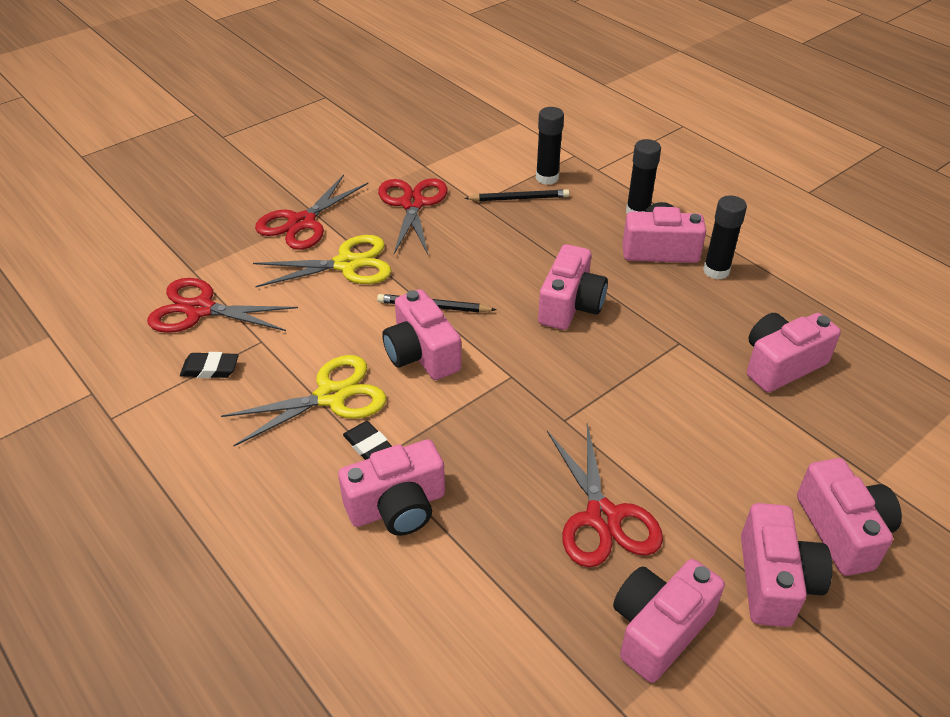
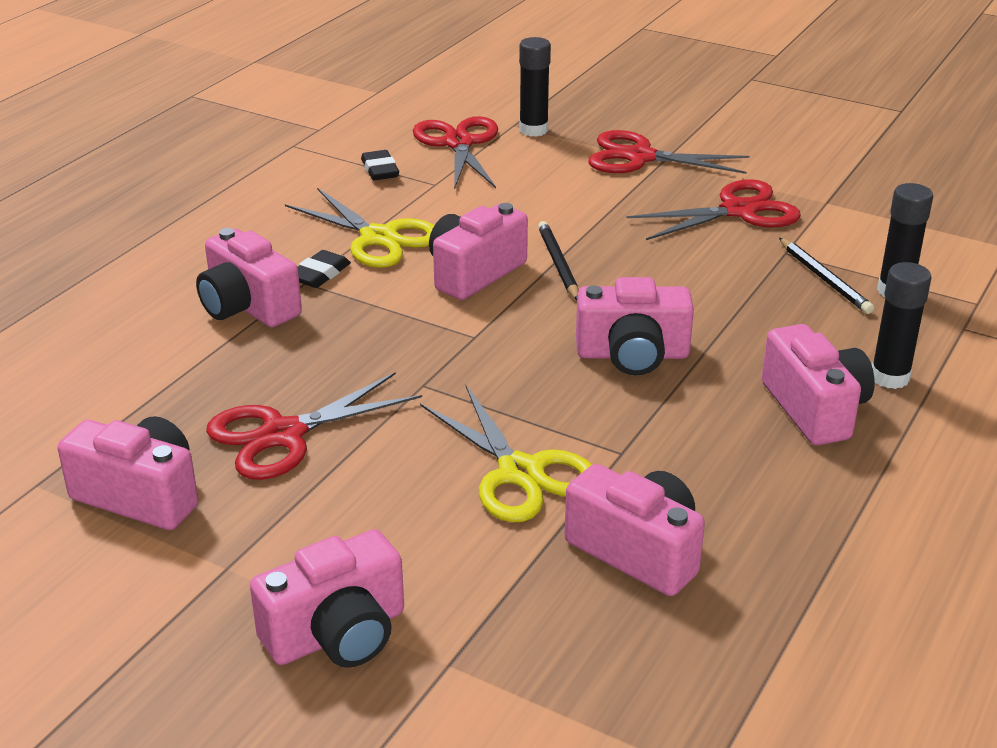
camera: 70 degrees right, 10 degrees down
(347, 264) = (590, 198): yellow scissors -> yellow scissors (520, 472)
(716, 271) = (810, 467): black glue stick -> black glue stick (533, 130)
(774, 581) = (233, 578): pink camera -> none

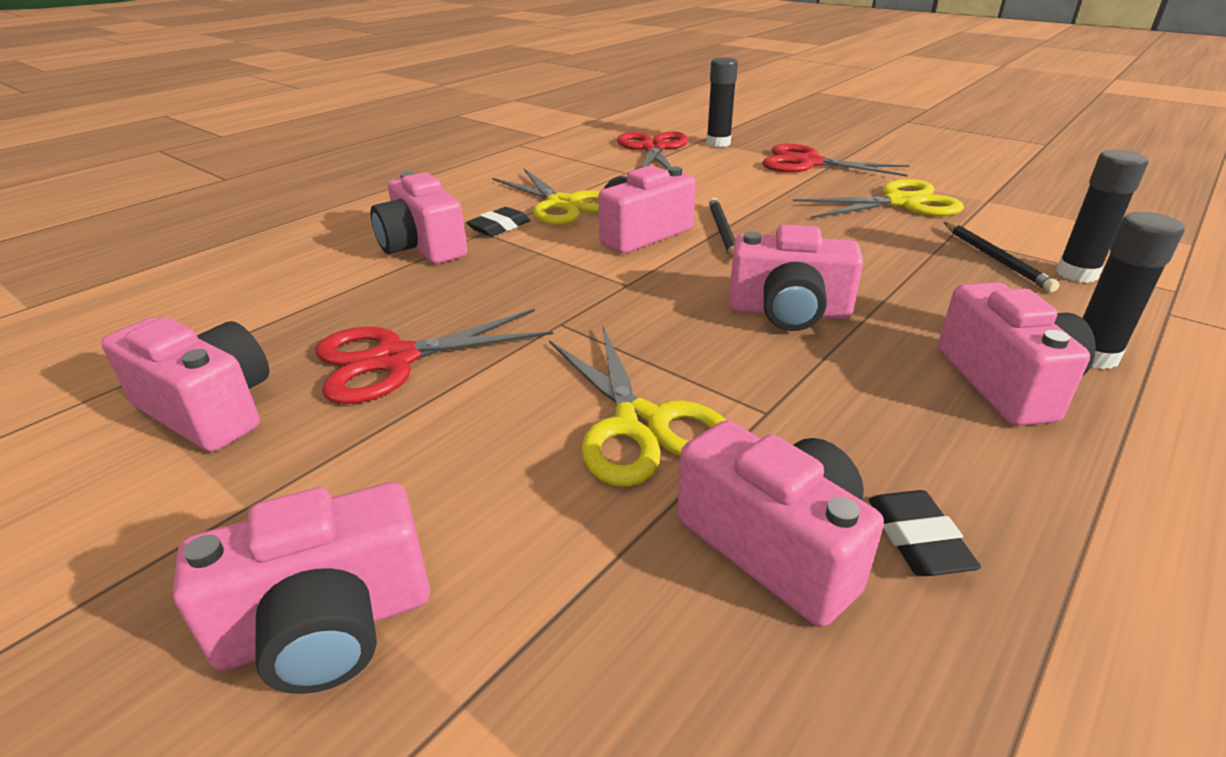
camera: 10 degrees right, 0 degrees up
(380, 170) = (582, 161): black eraser -> black eraser (917, 539)
(738, 211) = (900, 202): red scissors -> yellow scissors

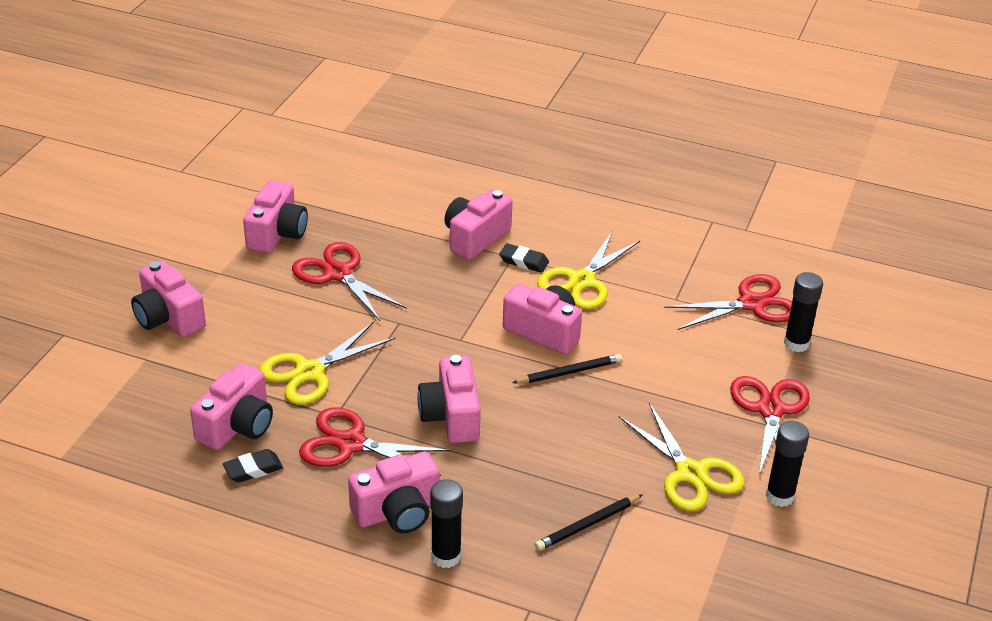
camera: 70 degrees right, 5 degrees up
(843, 405) = (351, 444): none -> red scissors
(1076, 274) = (579, 569): black glue stick -> black glue stick (780, 496)

